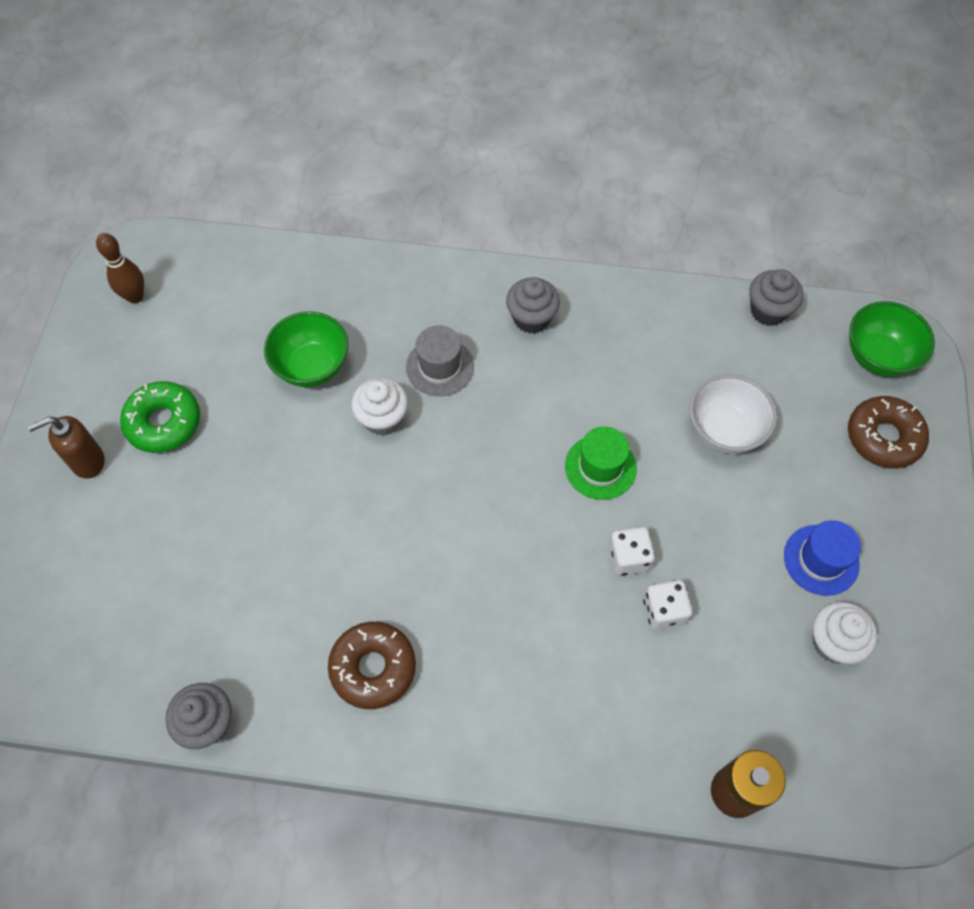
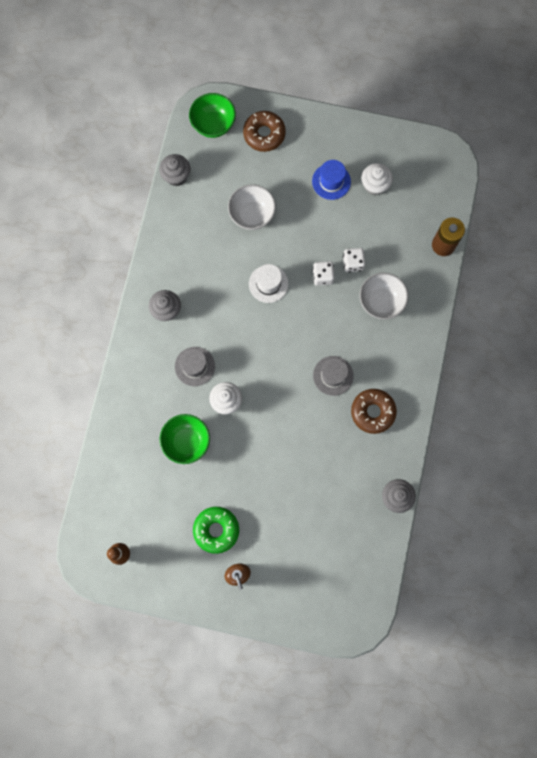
camera: 85 degrees left, 15 degrees up
(439, 590) = (333, 375): none -> grey hat
(594, 670) = (381, 302): none -> white bowl
(600, 467) = (268, 284): green hat -> white hat

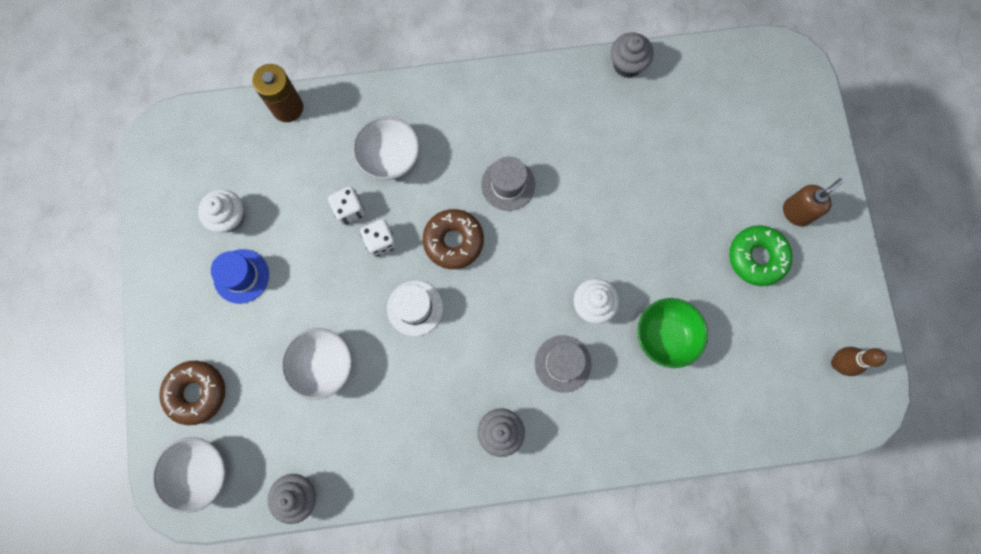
camera: 110 degrees left, 0 degrees up
(213, 124) = (201, 472): green bowl -> white bowl
(373, 412) = (535, 123): brown donut -> brown donut (453, 241)

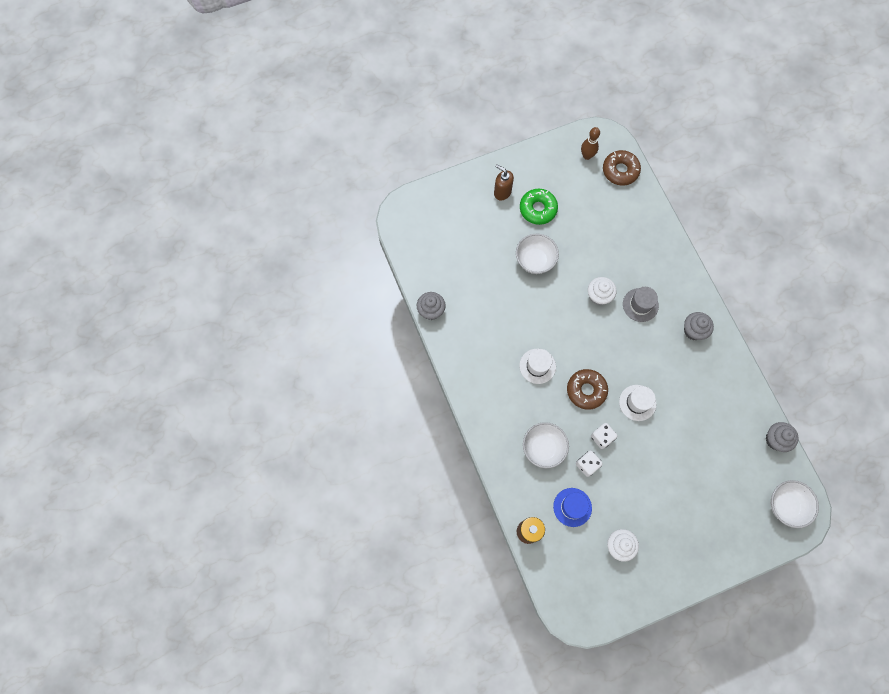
camera: 105 degrees left, 5 degrees down
(196, 393) = (740, 527): brown donut -> brown donut (620, 170)
(241, 276) = (655, 523): blue hat -> blue hat (572, 507)
(323, 365) = (693, 449): white bowl -> white bowl (535, 261)
(508, 184) = (537, 366): grey hat -> white hat
(664, 336) = (603, 251): green bowl -> none

